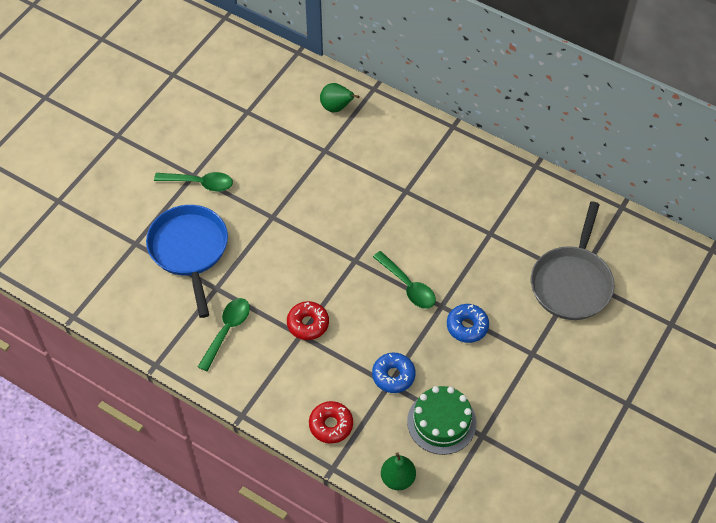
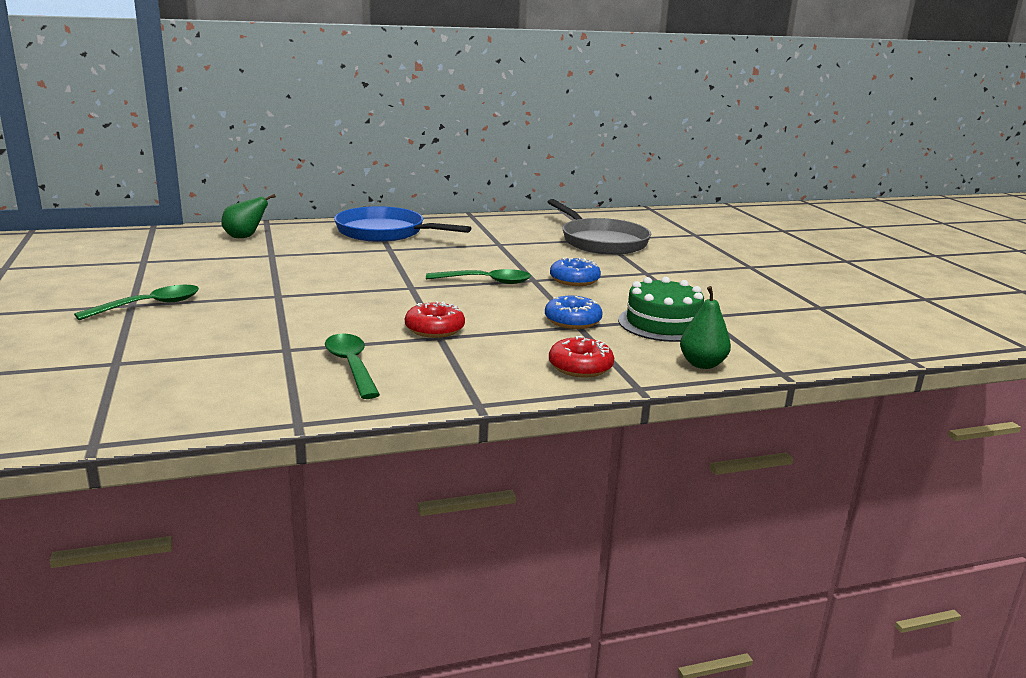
camera: 50 degrees left, 35 degrees down
(189, 250) = (207, 342): blue pan -> blue pan (385, 232)

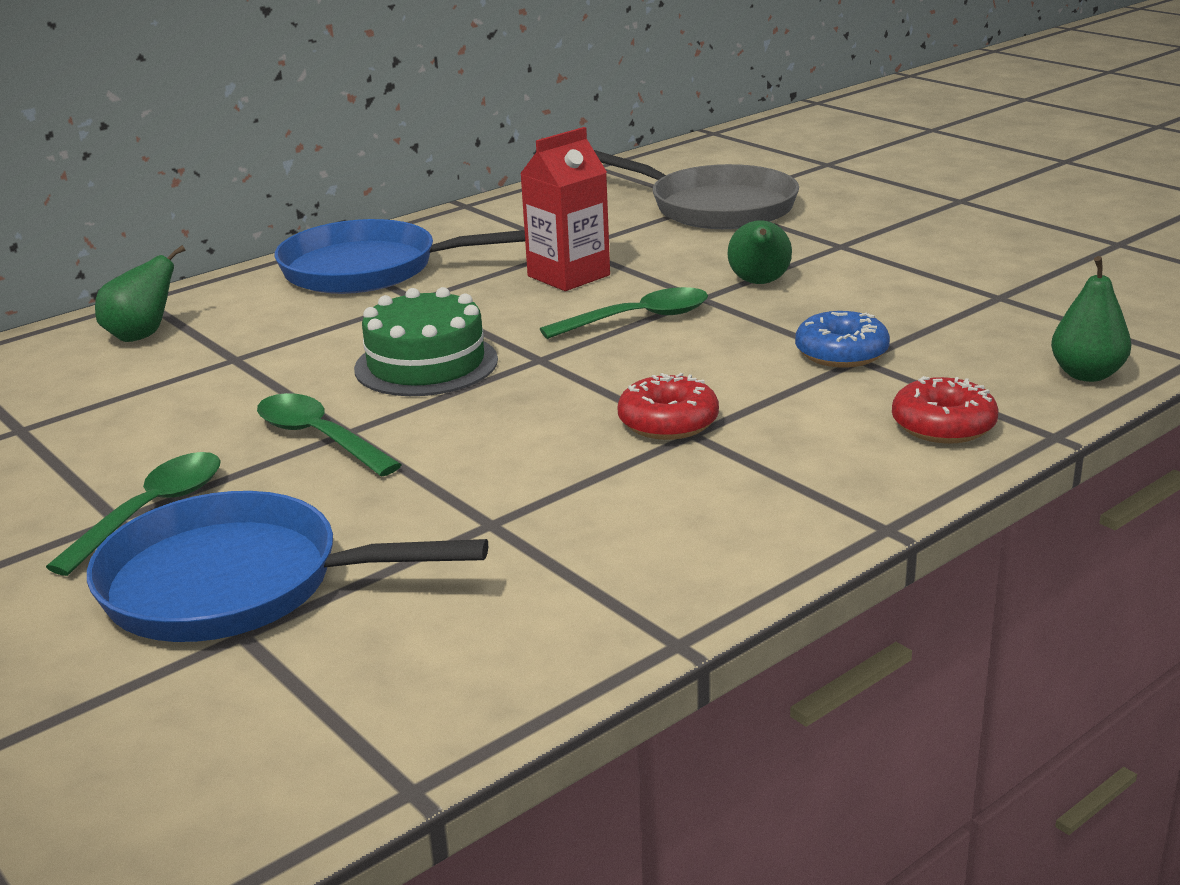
camera: 20 degrees left, 5 degrees up
(141, 343) = (237, 584): none -> blue pan
(351, 366) = (628, 521): green spoon -> green spoon (318, 438)
(478, 255) = (568, 276): none -> red carton
(574, 280) = (759, 283): blue donut -> green pear
(663, 324) = (962, 324): green cake -> green cake (426, 364)

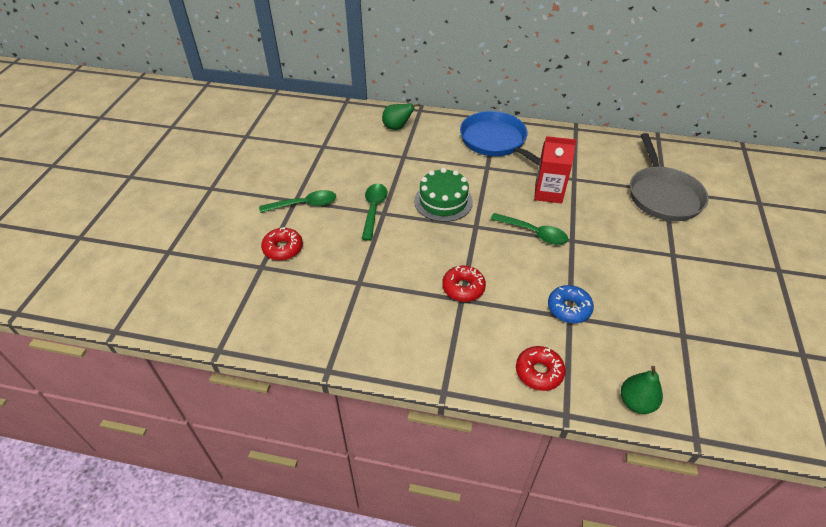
camera: 50 degrees right, 20 degrees up
(237, 584) = (283, 248): blue pan -> red donut
(759, 283) = (604, 249): green pear -> none

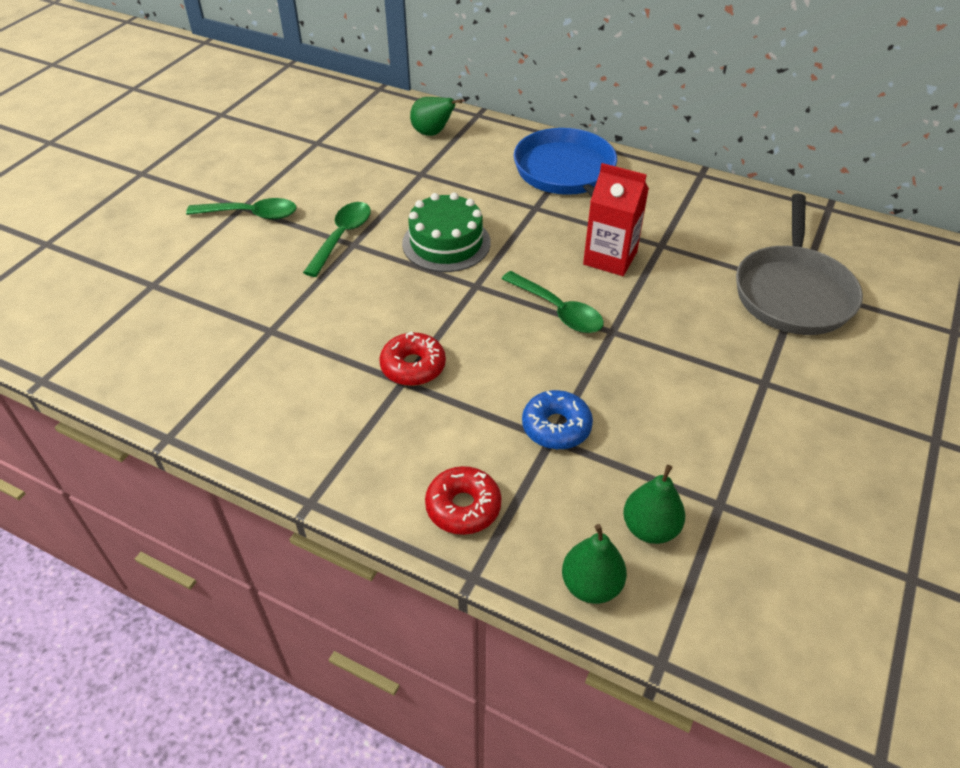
camera: 15 degrees right, 0 degrees up
(283, 248) = (193, 266): red donut -> none
(652, 359) = (650, 528): none -> green pear

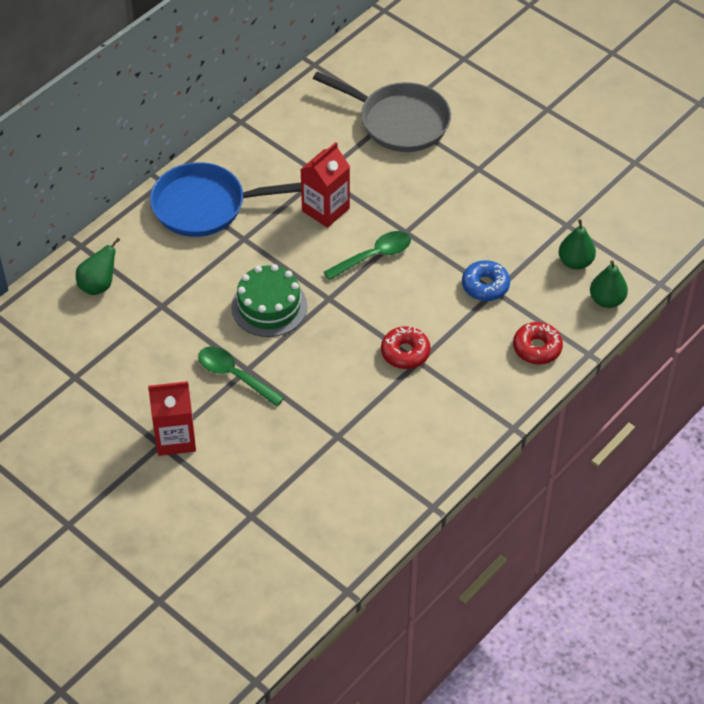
camera: 75 degrees left, 5 degrees up
(251, 214) = (175, 438): green spoon -> red carton

